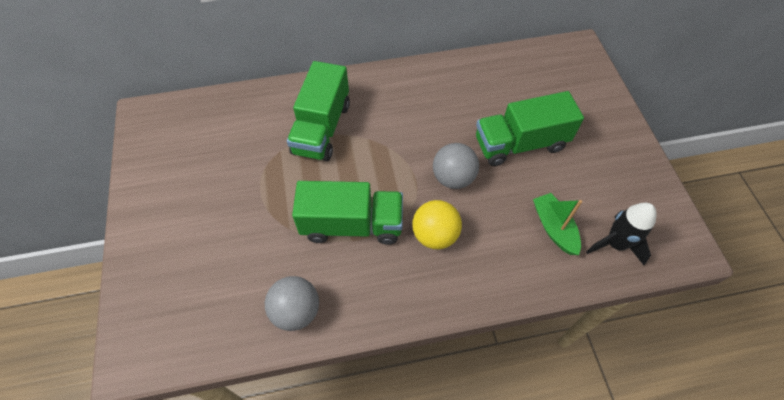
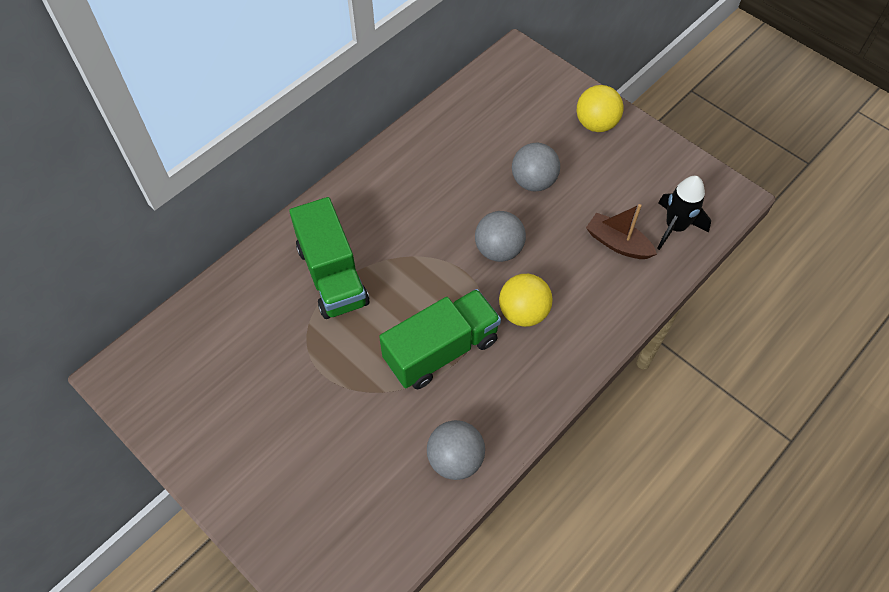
camera: 35 degrees left, 0 degrees up
(520, 144) = (533, 181): green truck -> grey ball
(554, 228) = (617, 243): green boat -> brown boat
(606, 128) = (596, 124): none -> yellow ball

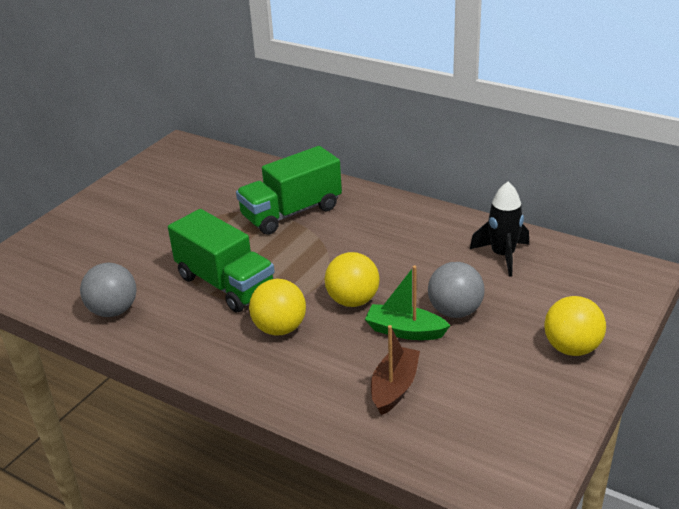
camera: 80 degrees right, 25 degrees down
(498, 250) = (353, 301): grey ball -> yellow ball
(550, 221) = (405, 331): none -> green boat
(675, 227) = (440, 437): black rocket -> black rocket (502, 256)

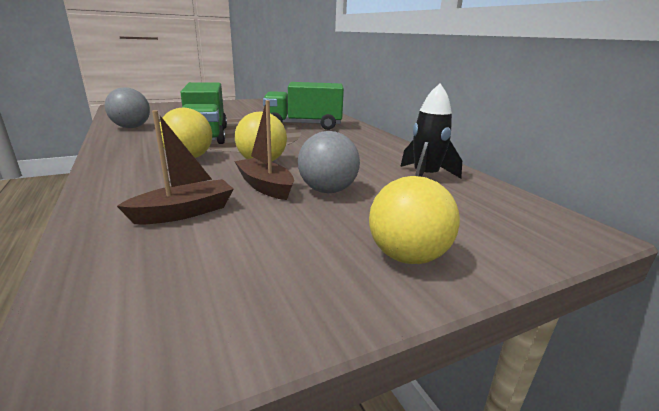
camera: 30 degrees right, 10 degrees down
(405, 331) = (265, 186): green boat -> brown boat

